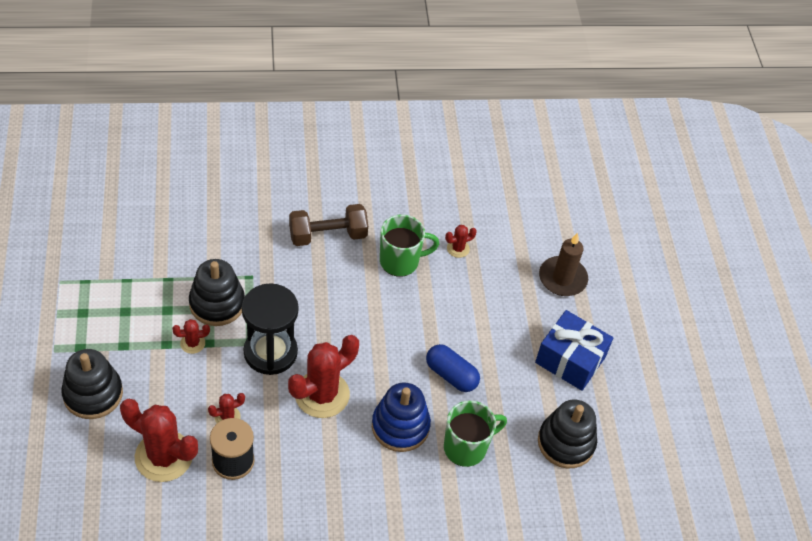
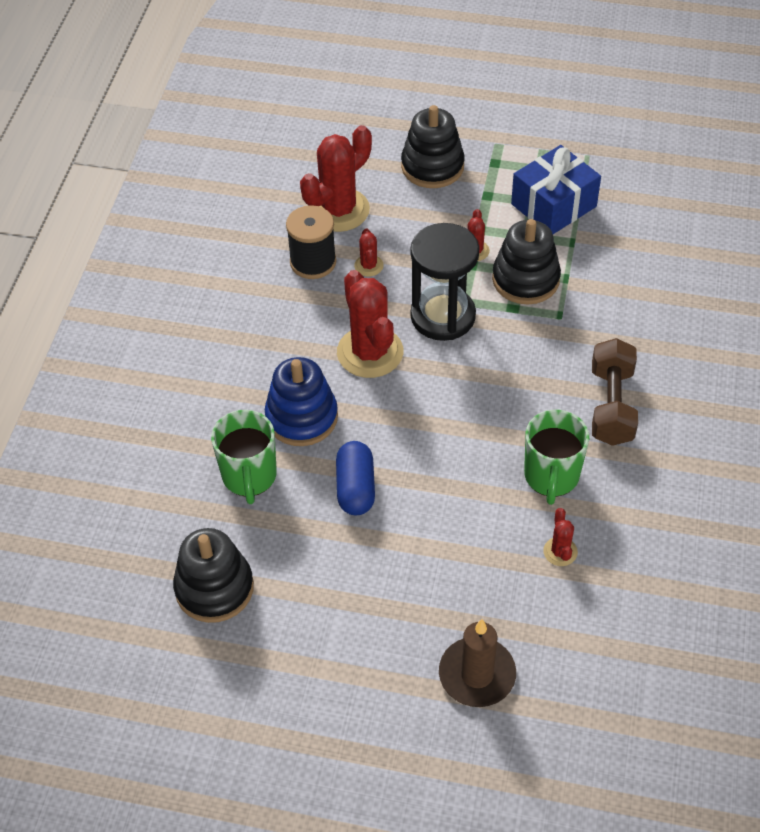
camera: 115 degrees right, 0 degrees up
(451, 375) = (355, 488): blue capsule -> blue capsule turned 60 degrees counterclockwise
(570, 360) = (335, 637): blue gift -> blue gift (553, 205)

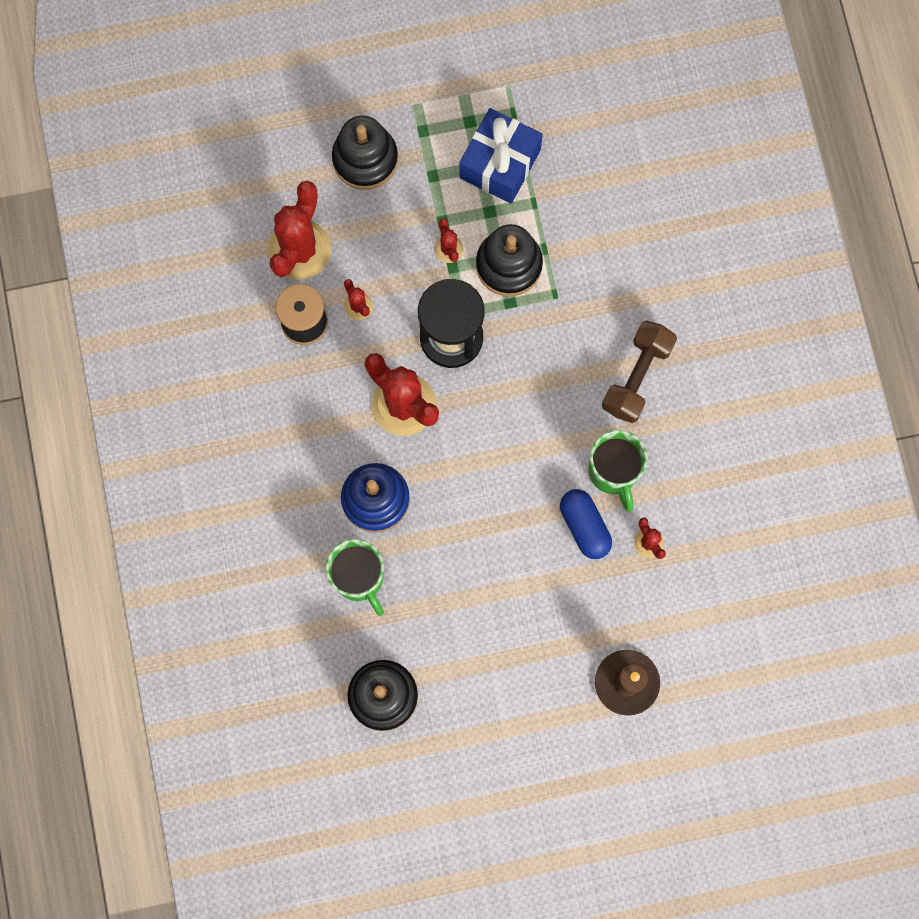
camera: 25 degrees left, 25 degrees up
(355, 488) = (455, 551): blue capsule -> blue capsule (584, 526)
(611, 406) = (637, 377): brown dumbbell -> brown dumbbell turned 45 degrees clockwise

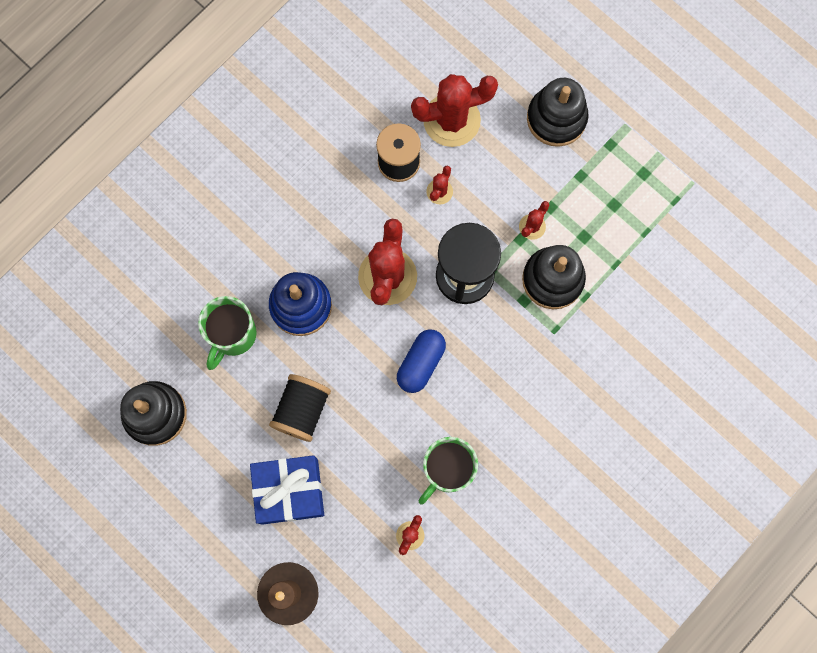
camera: 55 degrees right, 0 degrees up
(472, 562) = (302, 410): none -> black spool
(500, 164) = (627, 218): blue gift -> blue gift (289, 491)
(584, 526) = (388, 477): blue capsule -> blue capsule (421, 363)
(637, 377) = (535, 437): brown dumbbell -> none

